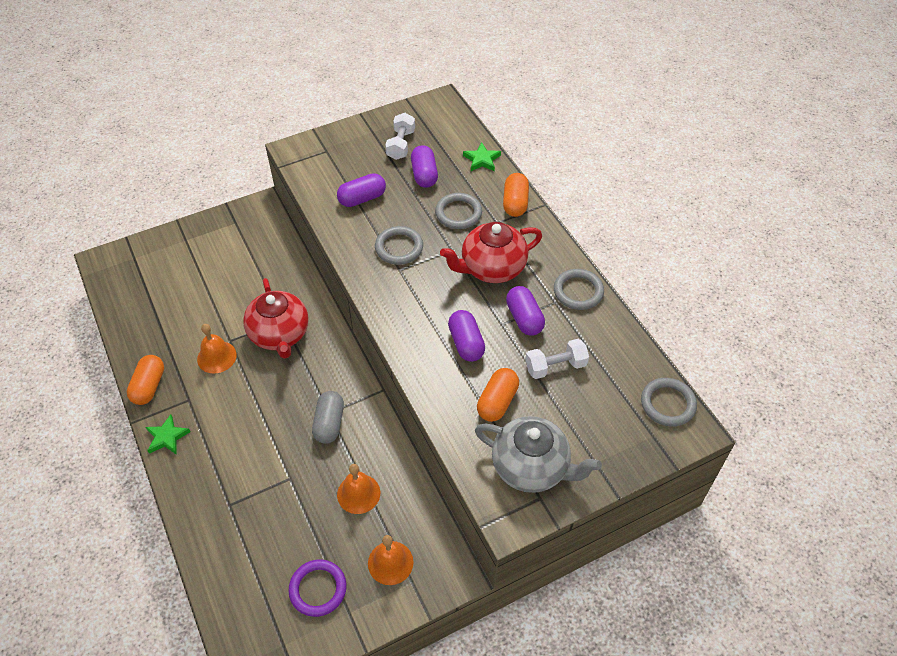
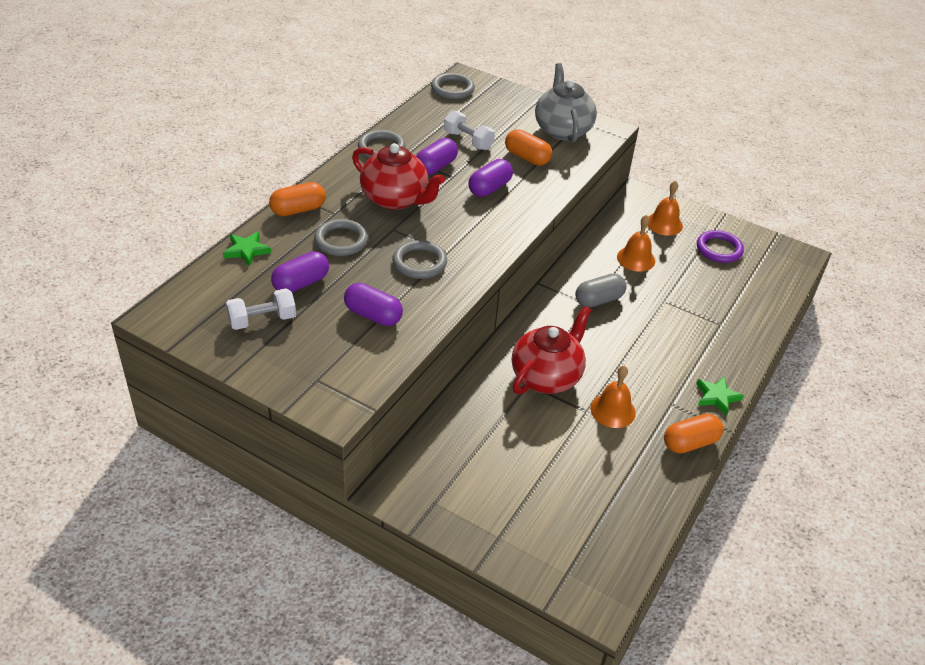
camera: 125 degrees left, 10 degrees down
(497, 402) = (527, 158): orange capsule -> orange capsule turned 45 degrees clockwise

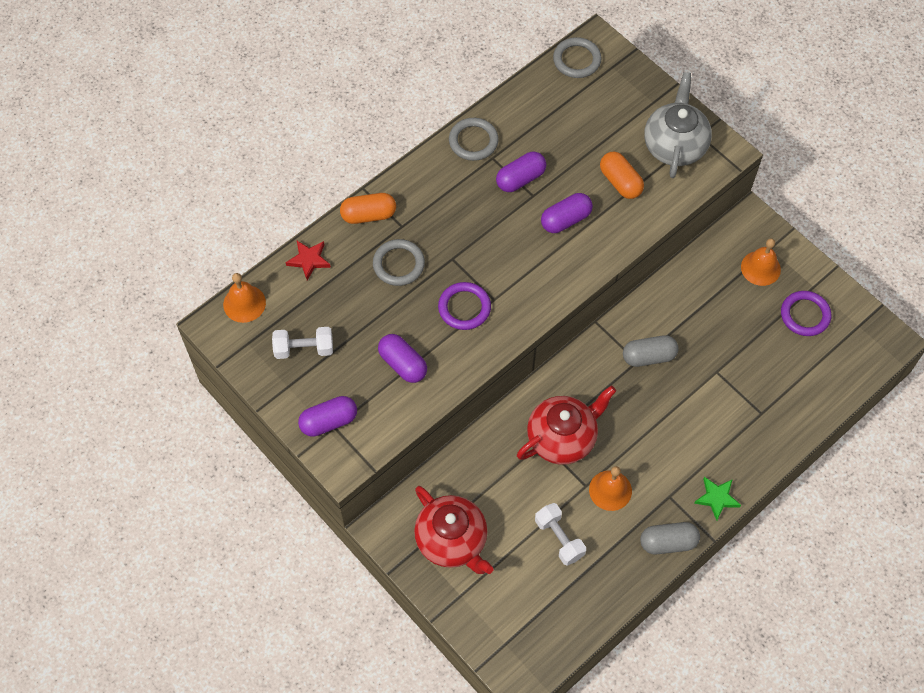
camera: 20 degrees right, 20 degrees up
(247, 250) = (309, 260): green star -> red star
(301, 283) = (348, 311): purple capsule -> purple capsule (329, 422)
(395, 199) = (466, 218): red teapot -> red teapot (452, 541)
(419, 263) = (464, 308): grey ring -> purple ring
(468, 141) = (567, 145): white dumbbell -> white dumbbell (559, 538)
(636, 259) = (709, 310): orange bell -> orange bell (244, 303)
(690, 443) = (668, 542): orange capsule -> grey capsule

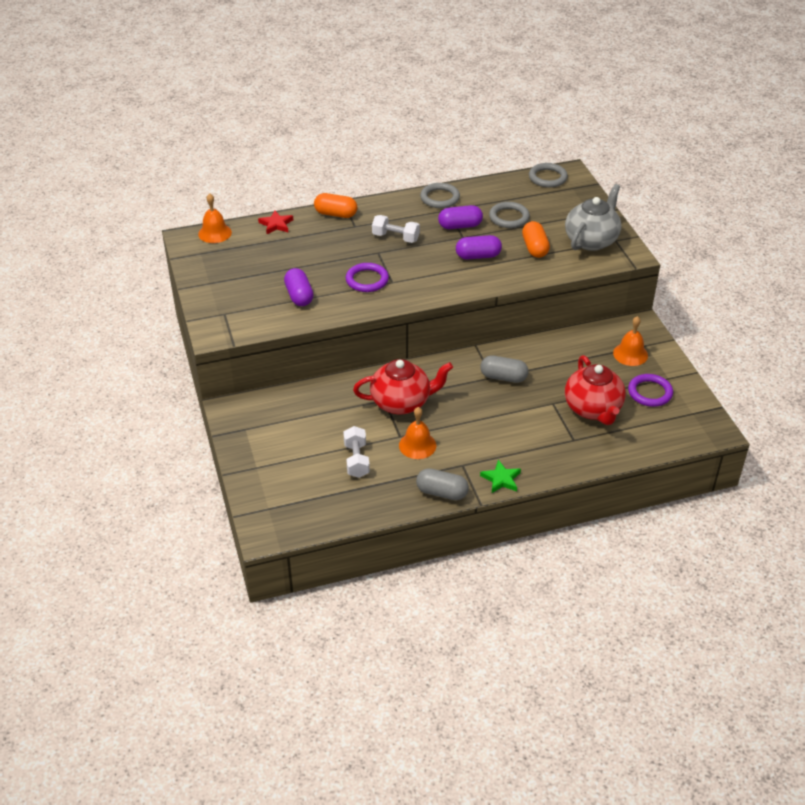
camera: 25 degrees right, 20 degrees down
(304, 349) = (236, 267): white dumbbell -> white dumbbell (395, 237)
(329, 422) = (222, 309): purple capsule -> none
(398, 264) = (337, 244): grey ring -> grey ring (509, 217)
(452, 541) = (274, 433): red teapot -> red teapot (593, 409)

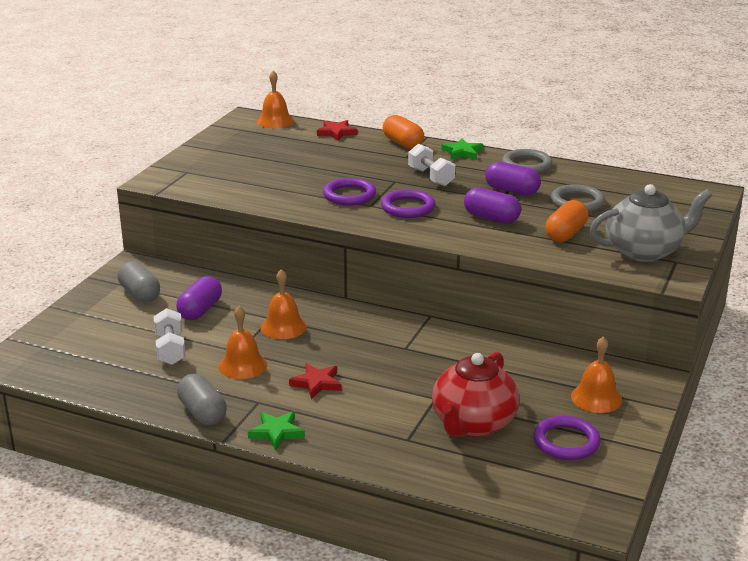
camera: 40 degrees right, 15 degrees down
(299, 296) = (269, 183): purple capsule -> purple capsule (200, 310)
(356, 460) = (170, 349): white dumbbell -> white dumbbell turned 45 degrees counterclockwise
(385, 205) = (462, 152): none -> green star
(402, 402) = (283, 327): red teapot -> orange bell
(417, 272) = (408, 207): none -> purple ring
(477, 432) = (316, 383): none -> red star
(503, 377) = (416, 353): grey capsule -> grey capsule (140, 294)
(547, 178) = (676, 188): grey ring -> none

